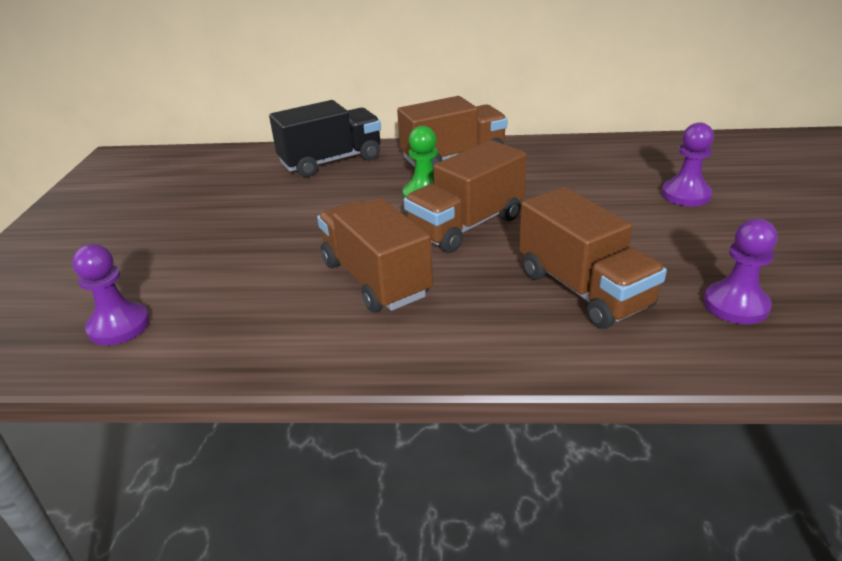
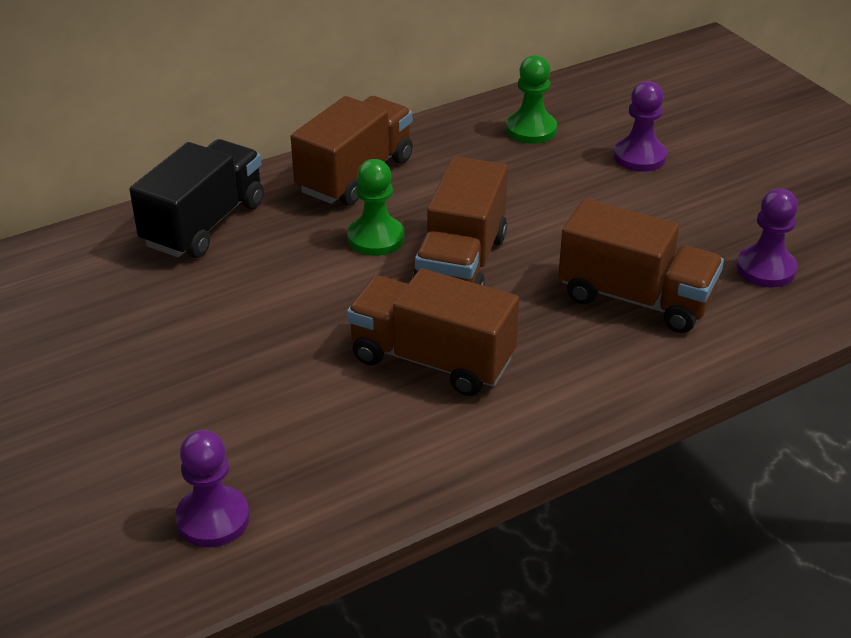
camera: 35 degrees left, 5 degrees up
(610, 160) = (531, 130): none -> green pawn

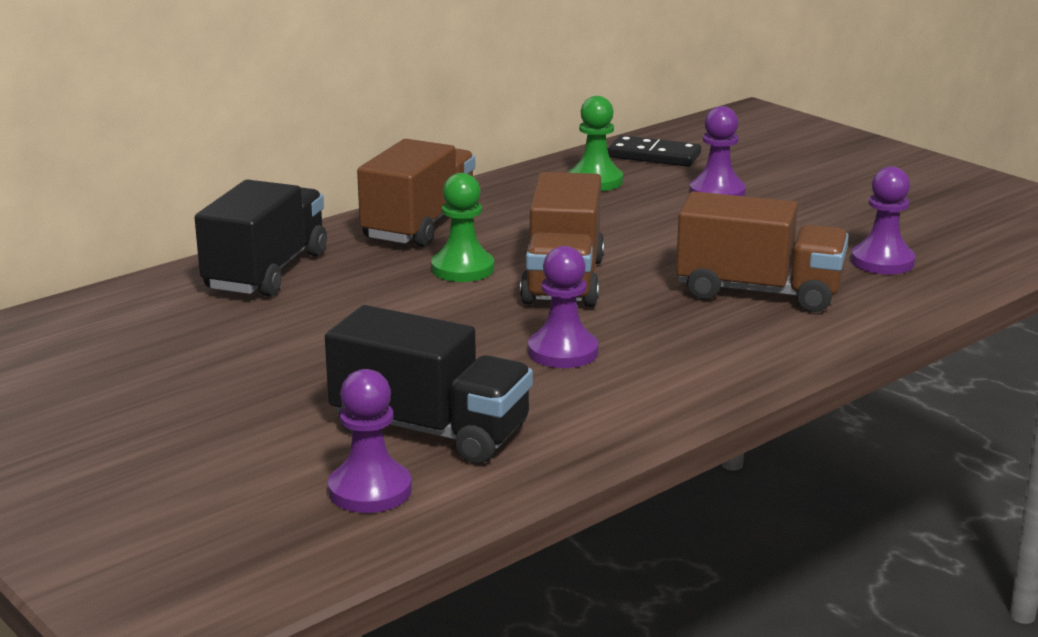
camera: 10 degrees left, 15 degrees down
(286, 448) = (430, 430): none -> black truck
(432, 359) = (563, 352): brown truck -> purple pawn
(596, 99) = (653, 156): none -> black domino

